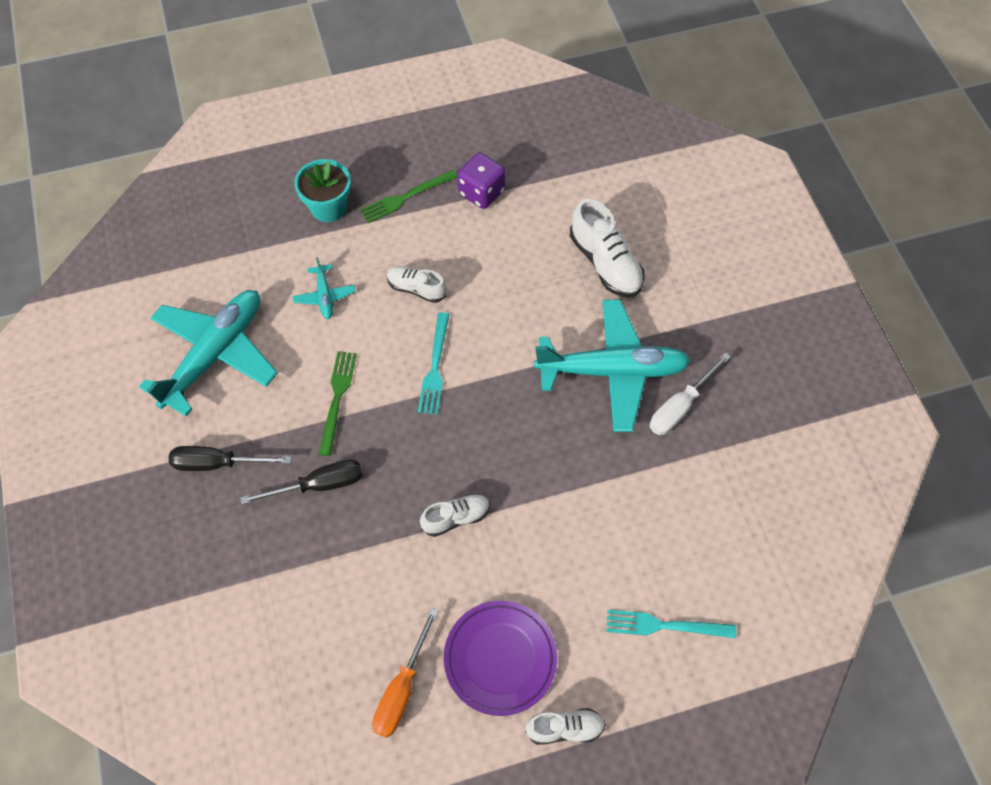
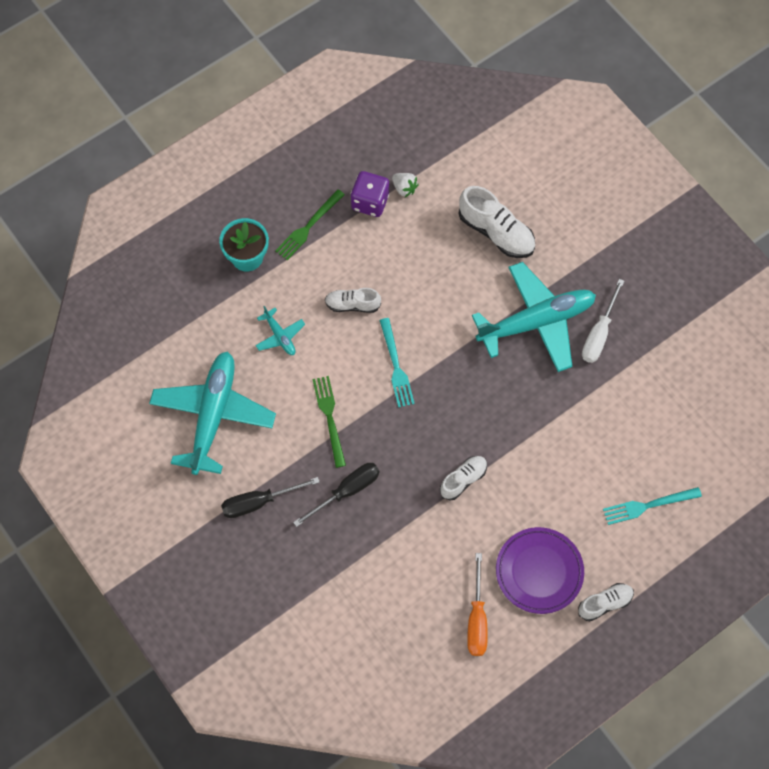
camera: 20 degrees left, 5 degrees up
(524, 190) = (404, 188): none -> white strawberry

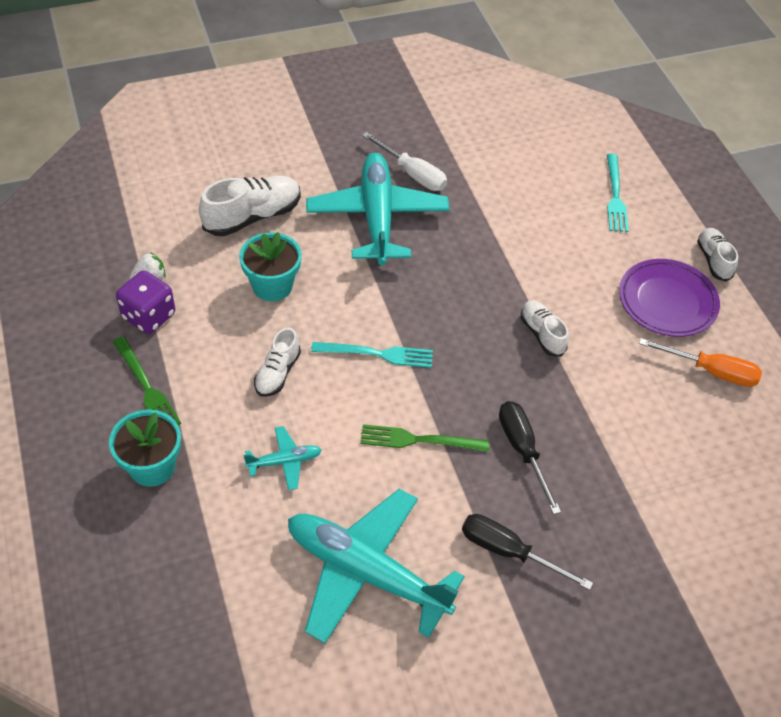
camera: 75 degrees left, 15 degrees down
(259, 502) = (508, 552): black screwdriver -> black screwdriver turned 120 degrees clockwise
(432, 272) = (272, 286): none -> turquoise flower pot

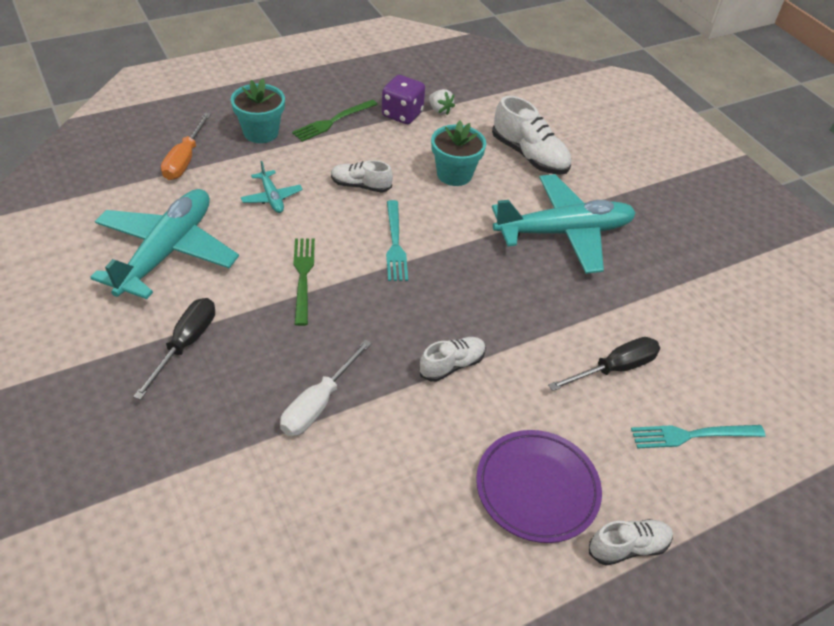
camera: 80 degrees right, 5 degrees down
(412, 174) = (635, 254): white screwdriver -> white screwdriver (318, 404)
(522, 450) = (300, 352): black screwdriver -> black screwdriver (614, 368)
(711, 371) = (439, 534): orange screwdriver -> orange screwdriver (185, 160)

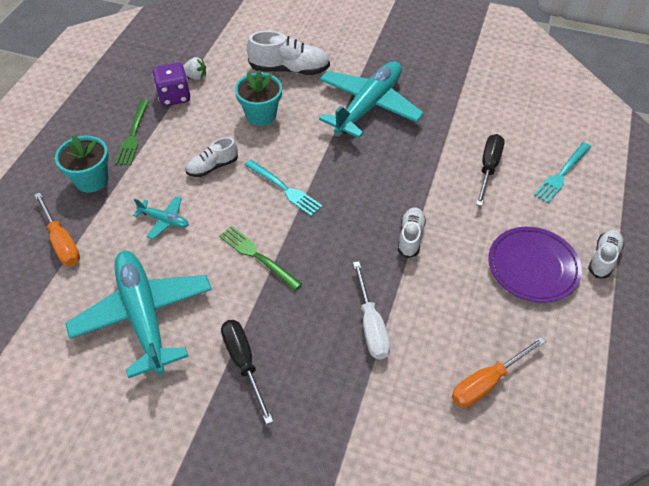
camera: 40 degrees left, 5 degrees up
(351, 540) = (487, 382): none -> orange screwdriver

